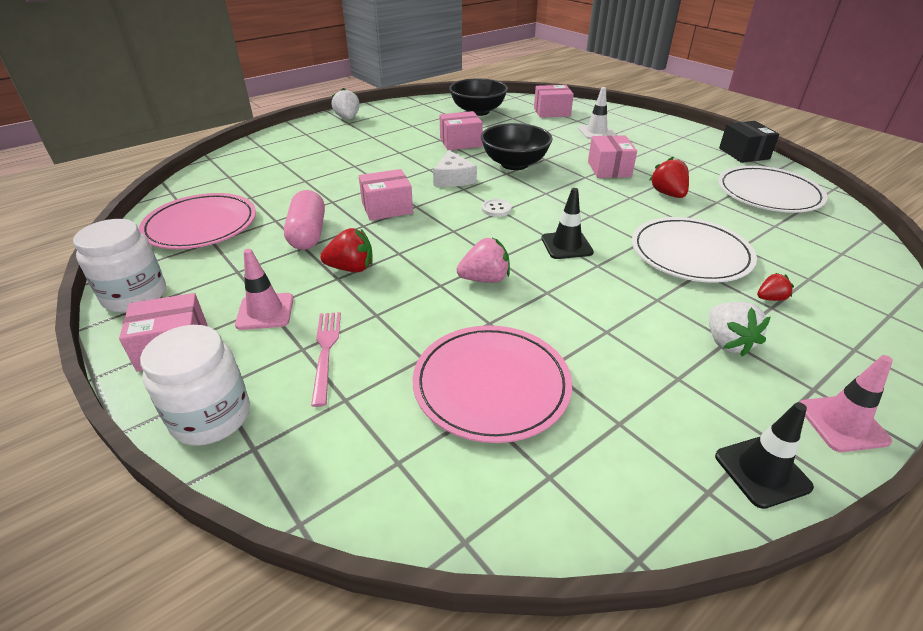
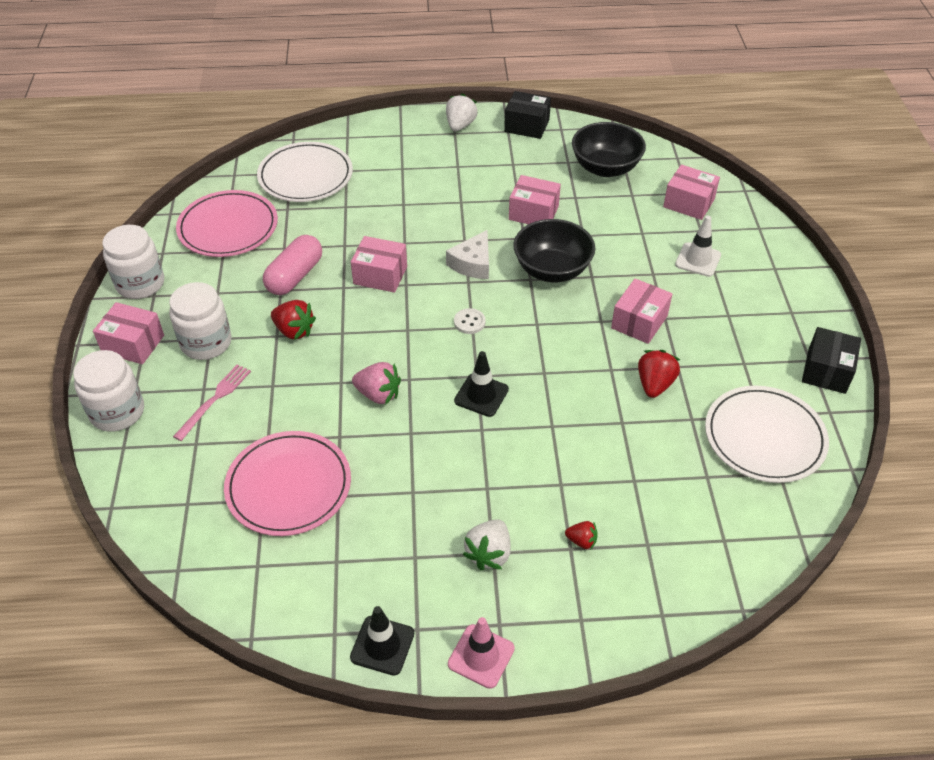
camera: 35 degrees right, 10 degrees up
(265, 311) = (206, 343): pink traffic cone -> white jar
(397, 107) = (526, 126): none -> black box
(690, 253) = (577, 461): white plate -> white plate (305, 176)

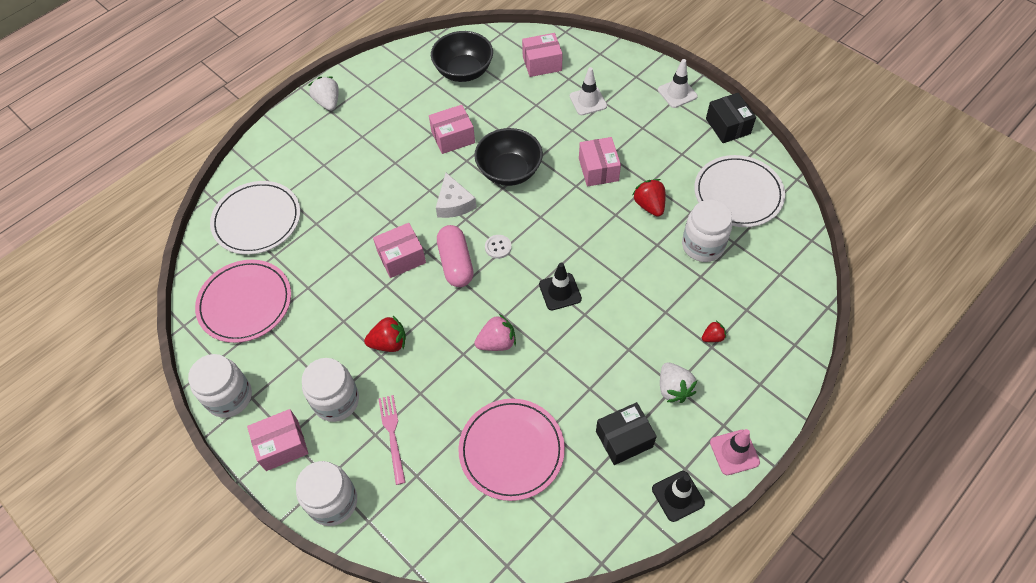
camera: 40 degrees left, 10 degrees up
(295, 276) = (341, 303): pink capsule -> pink capsule (456, 263)
(526, 126) = (376, 72): black box -> black box (624, 439)
(669, 455) = (702, 245): none -> white jar
(803, 308) = (677, 93): none -> white traffic cone

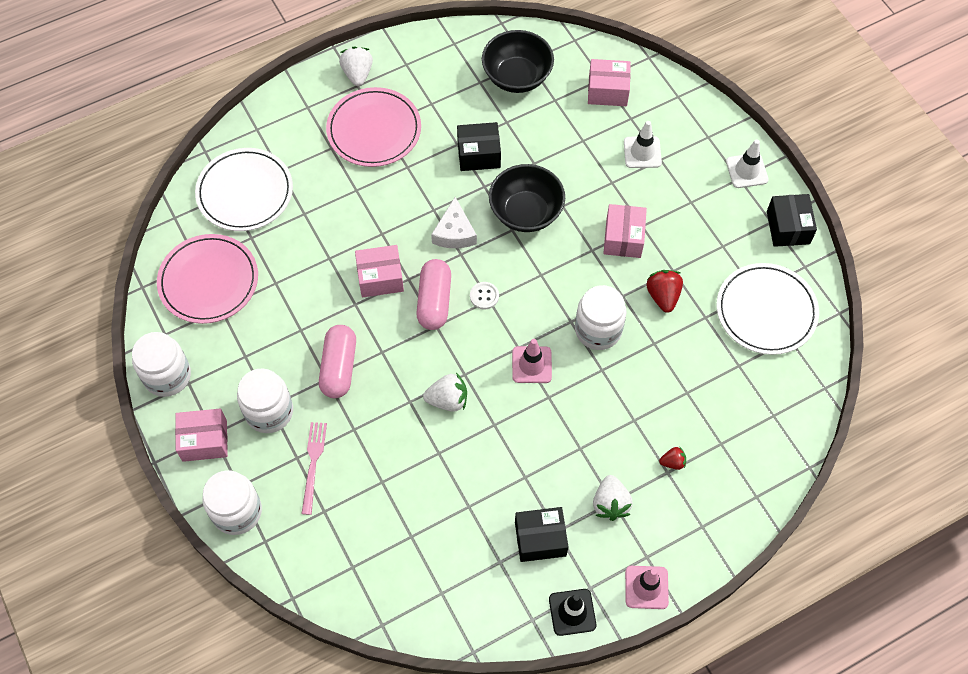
camera: 15 degrees right, 5 degrees up
(389, 343) = (339, 367): red strawberry -> pink capsule
(453, 137) = (478, 154): pink box -> black box
(497, 342) = (447, 400): pink strawberry -> white strawberry
(511, 450) = (424, 515): pink plate -> pink plate (374, 130)
(560, 291) = (531, 365): black traffic cone -> pink traffic cone
(702, 245) = (703, 359): white jar -> white jar (598, 330)

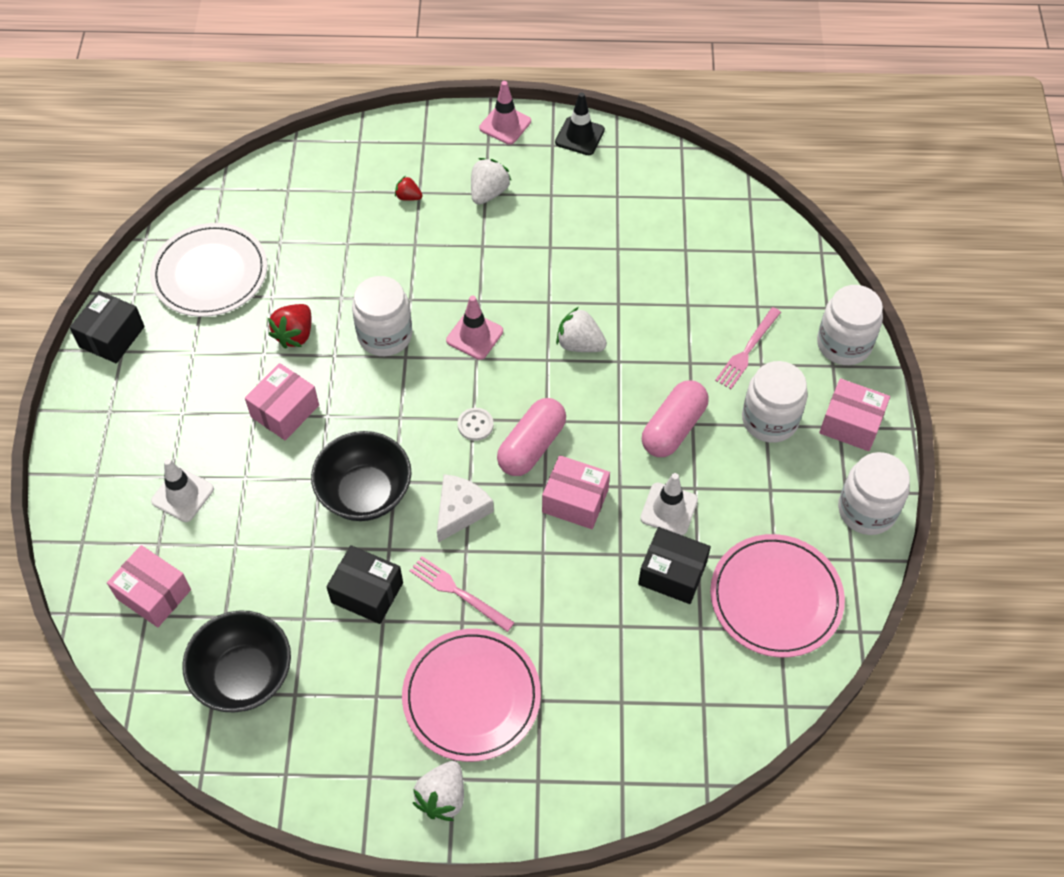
camera: 150 degrees left, 5 degrees down
(245, 192) = (680, 694): white plate -> none
(421, 182) = (458, 592): none -> pink fork
(540, 539) = (570, 196): black box -> black box (672, 573)
(746, 171) = (93, 415): white traffic cone -> white traffic cone (669, 509)

